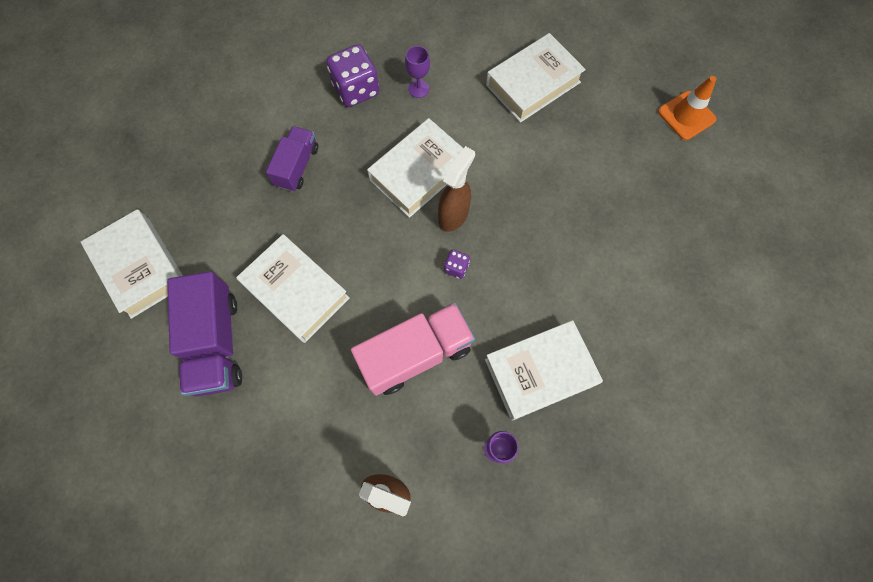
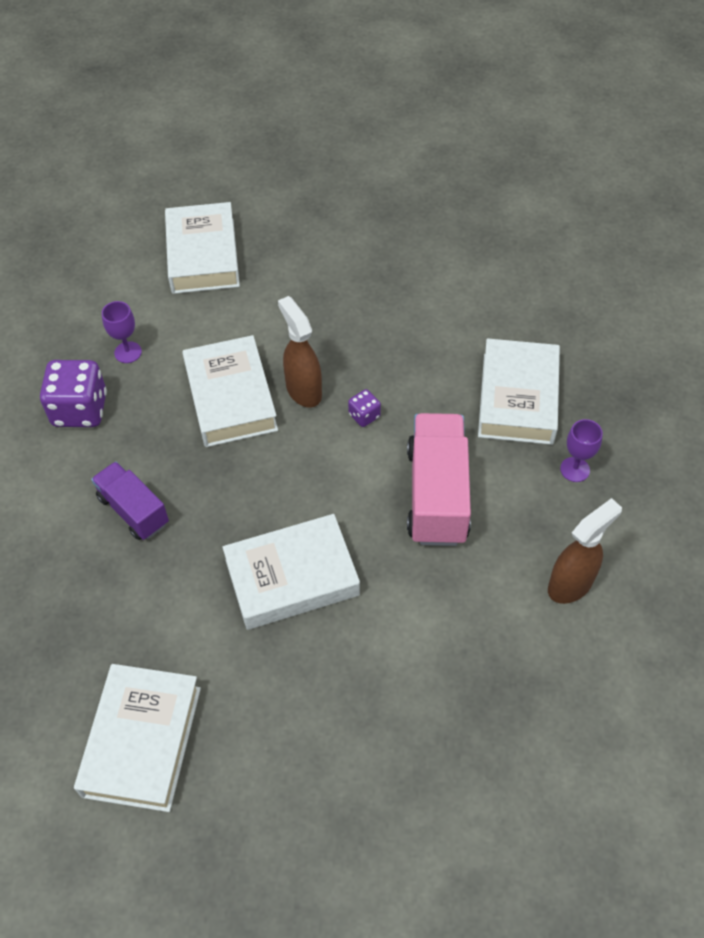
camera: 60 degrees left, 15 degrees down
(140, 267) = (142, 741): white book -> white book turned 75 degrees counterclockwise
(216, 343) = (301, 690): purple truck -> none
(686, 115) = (331, 163): orange traffic cone -> none

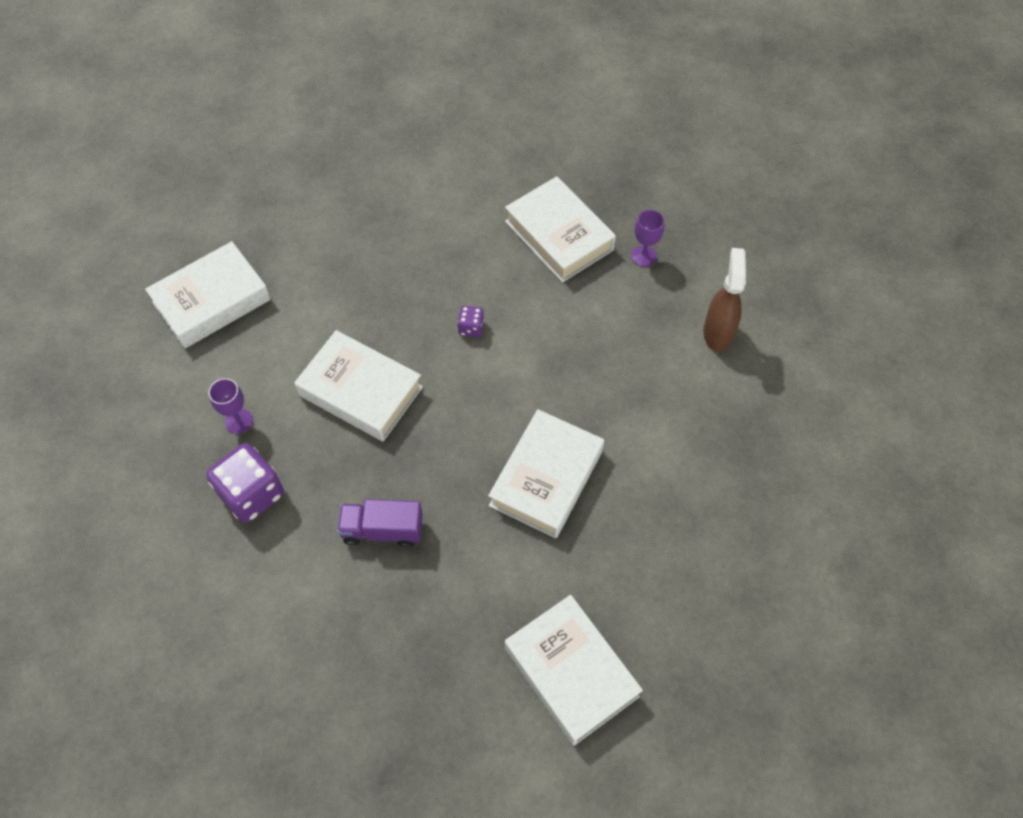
camera: 45 degrees left, 5 degrees up
(203, 255) = (212, 301): white book -> white book turned 75 degrees counterclockwise
(303, 390) = (408, 344): brown spray bottle -> none
(437, 494) = (578, 342): pink truck -> none

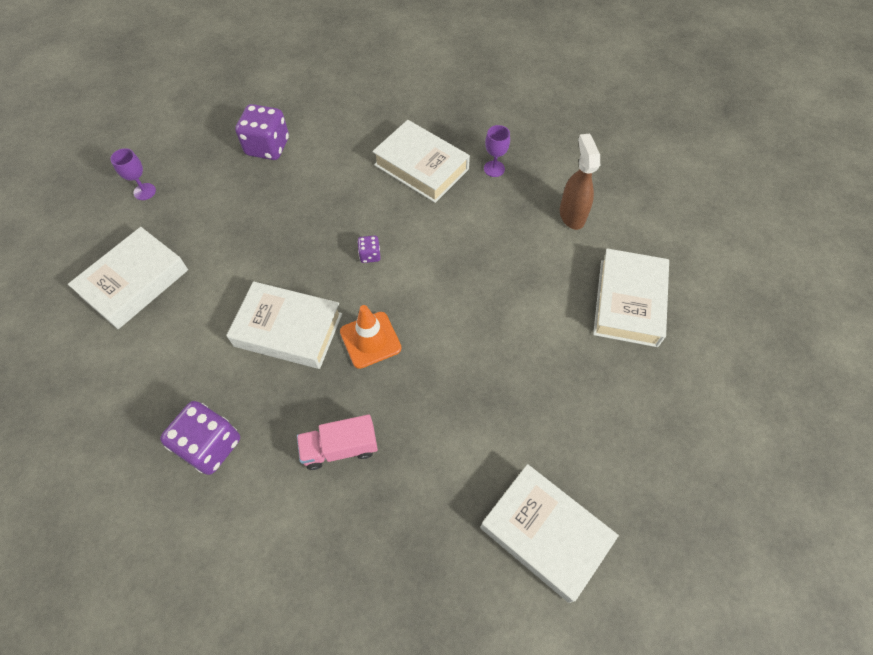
camera: 15 degrees left, 0 degrees up
(238, 421) = (183, 382): purple goblet -> purple goblet (144, 191)
(382, 530) = (340, 448): purple truck -> pink truck
(390, 173) = (268, 147): none -> purple dice
(445, 423) = (370, 340): none -> orange traffic cone
(546, 478) = (470, 366): white book -> white book (628, 302)

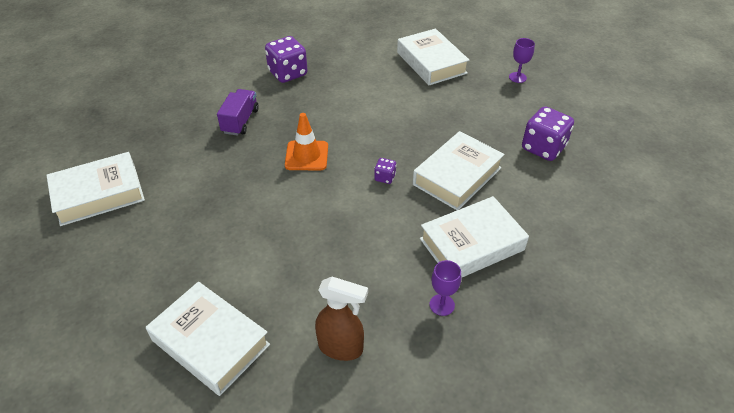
camera: 115 degrees right, 15 degrees down
(288, 330) = (345, 119): white book -> white book (457, 176)
(340, 448) = (240, 121): pink truck -> purple truck

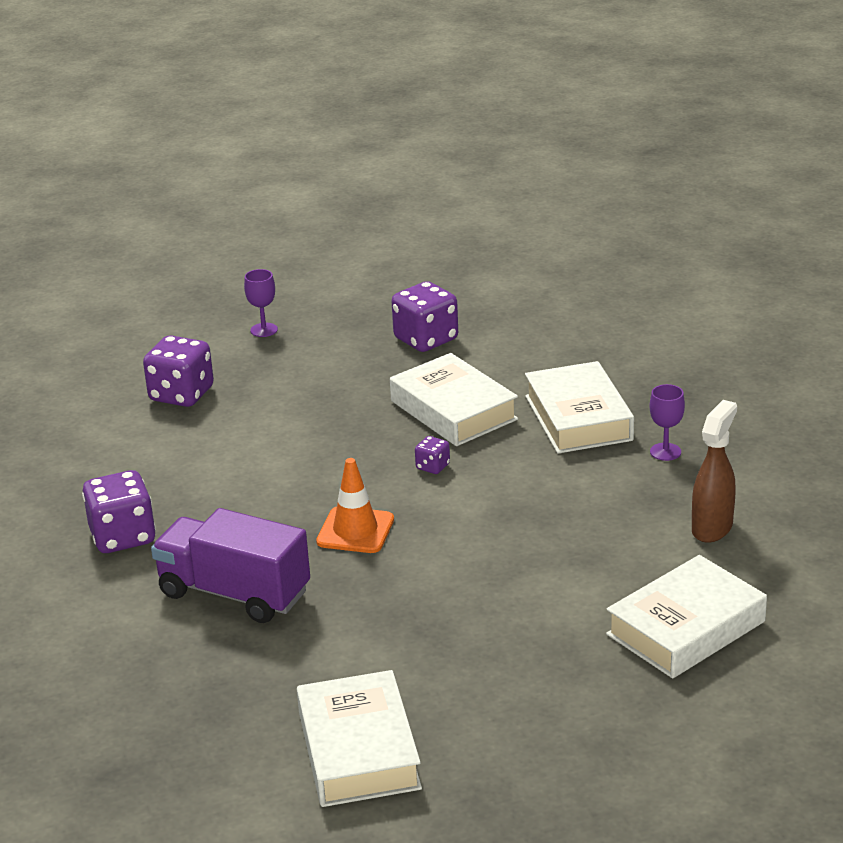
camera: 75 degrees left, 15 degrees down
(240, 121) = (234, 593): purple truck -> purple truck, size x1.60
(431, 63) = (181, 394): white book -> purple dice

